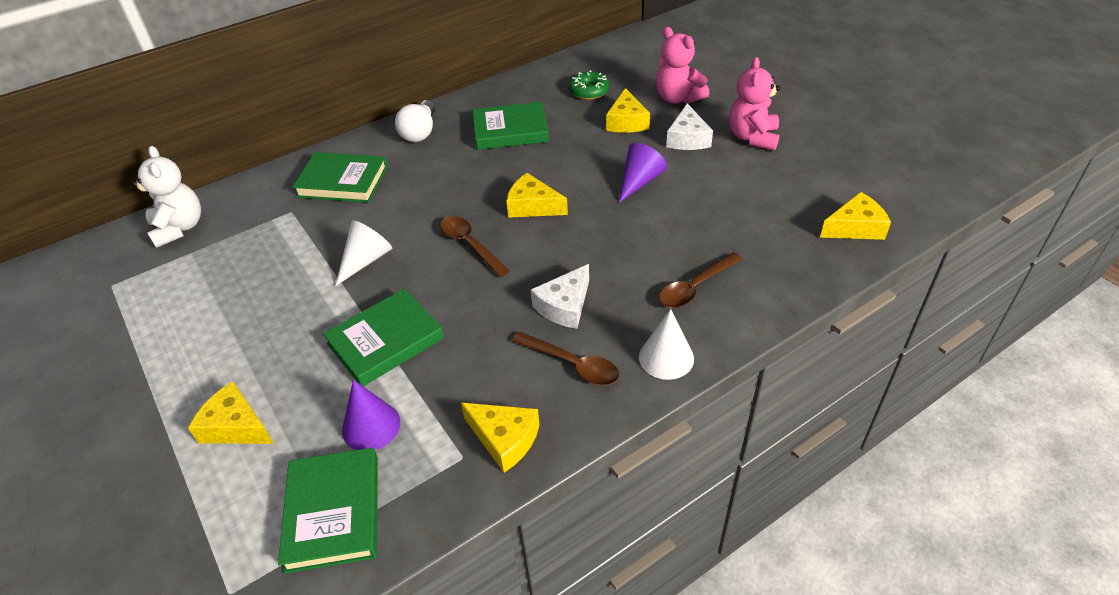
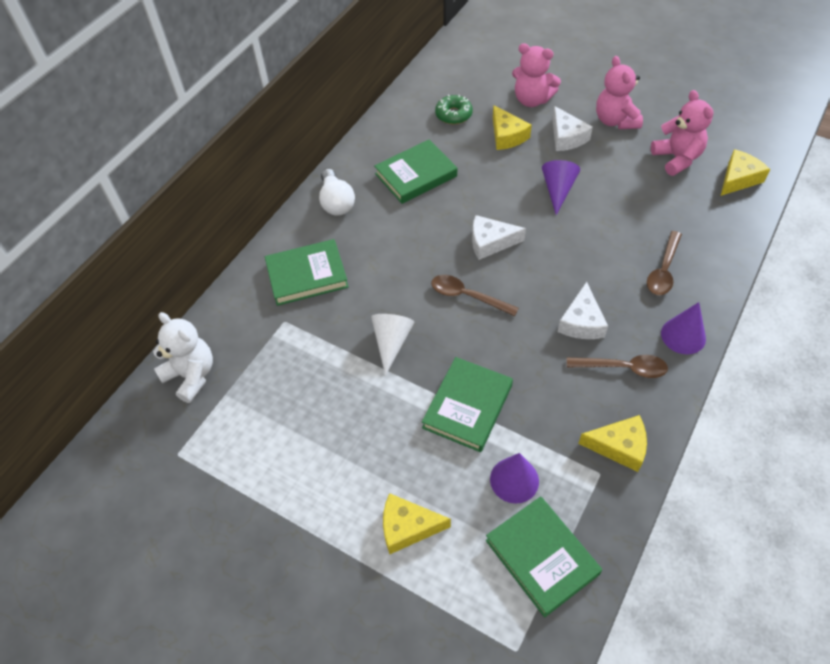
camera: 25 degrees left, 10 degrees up
(533, 206) = (490, 242): yellow cheese -> white cheese
(666, 357) = (683, 335): white cone -> purple cone
(795, 189) = (677, 158): none -> pink teddy bear

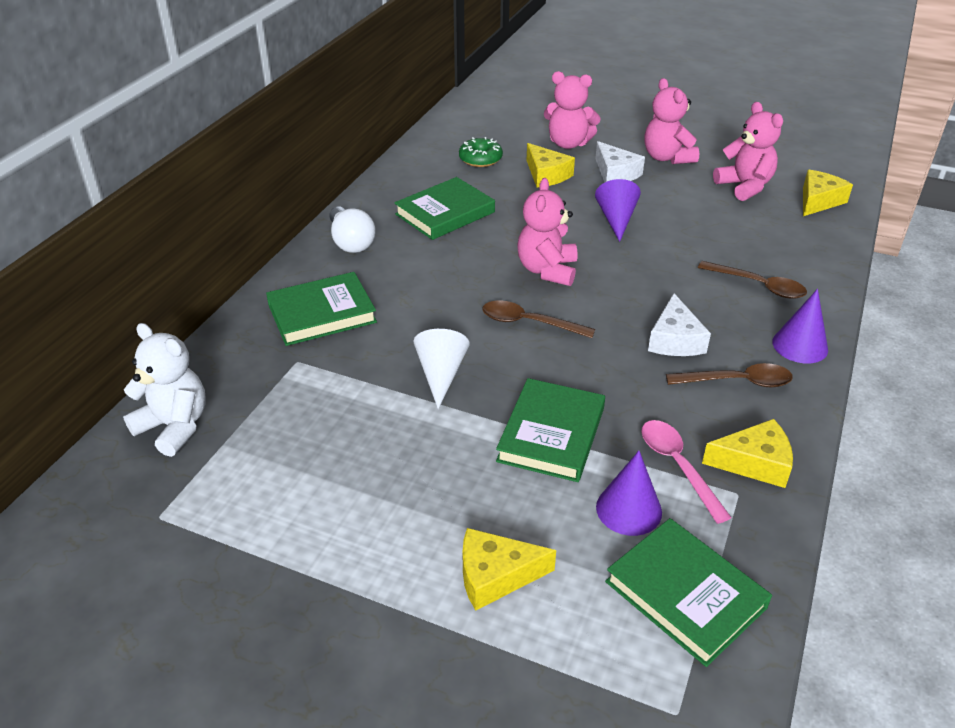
camera: 10 degrees left, 15 degrees down
(490, 242) = (547, 270): white cheese -> pink teddy bear
(559, 444) = (677, 466): none -> pink spoon
(663, 270) = (758, 286): brown spoon -> brown spoon turned 75 degrees counterclockwise

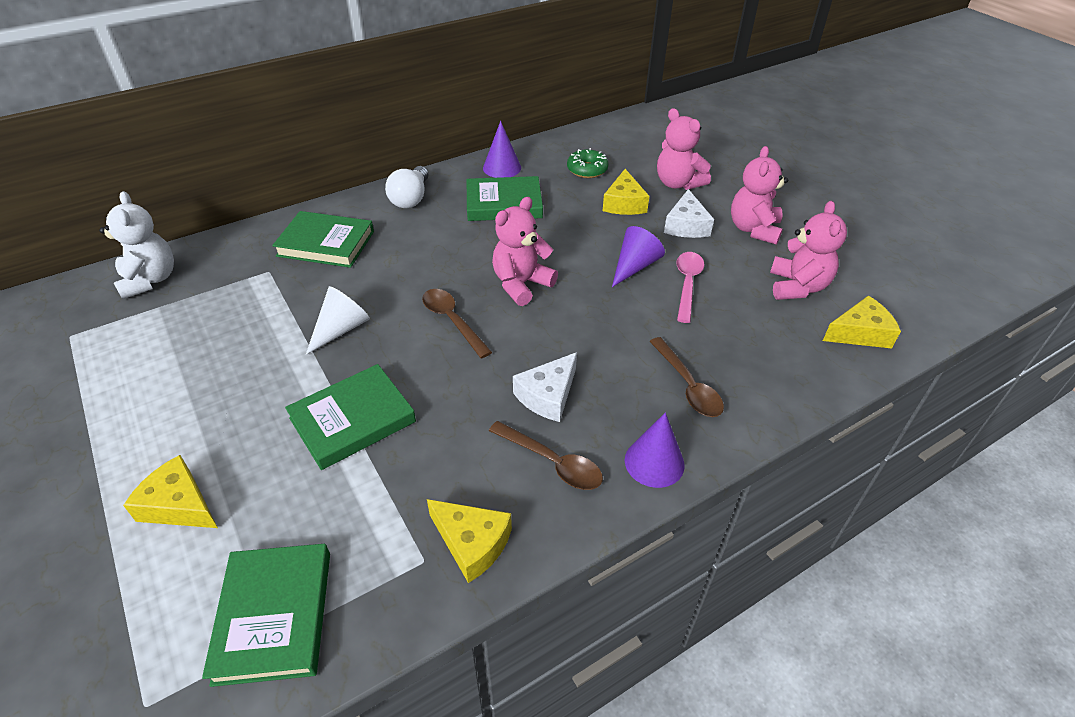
camera: 35 degrees right, 5 degrees up
(629, 509) = (327, 516): purple cone -> purple cone (502, 167)
(677, 466) = (408, 505): pink spoon -> pink spoon (687, 284)

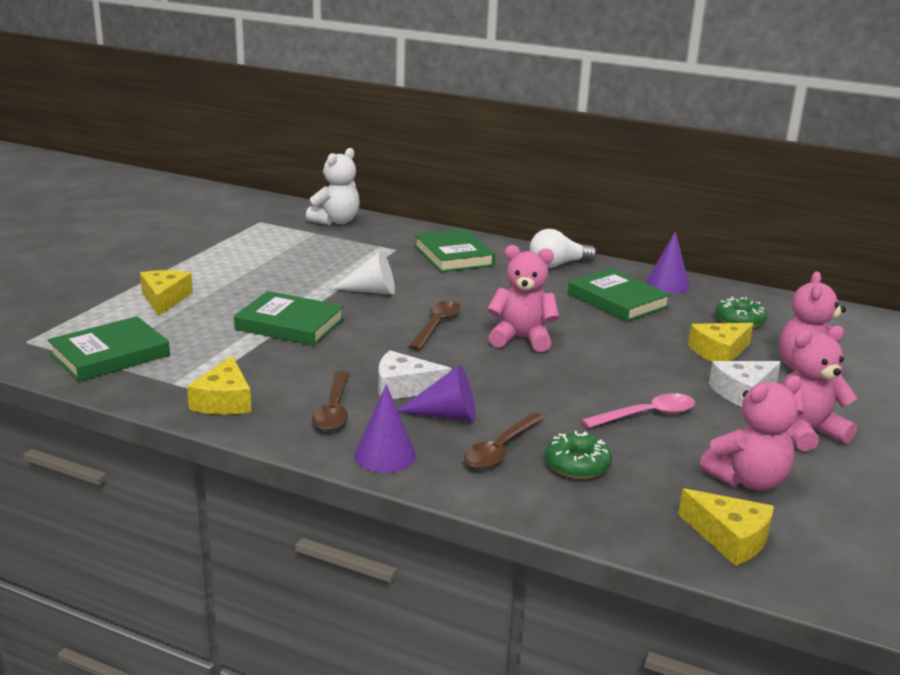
camera: 55 degrees right, 20 degrees down
(634, 266) = (629, 382): purple cone -> purple cone (446, 415)
(734, 355) = (577, 465): none -> green donut

